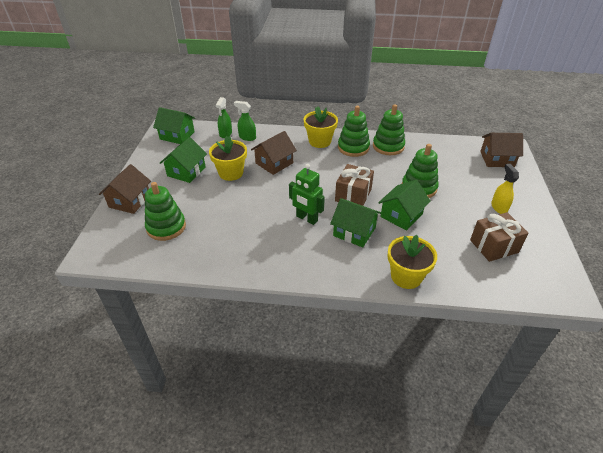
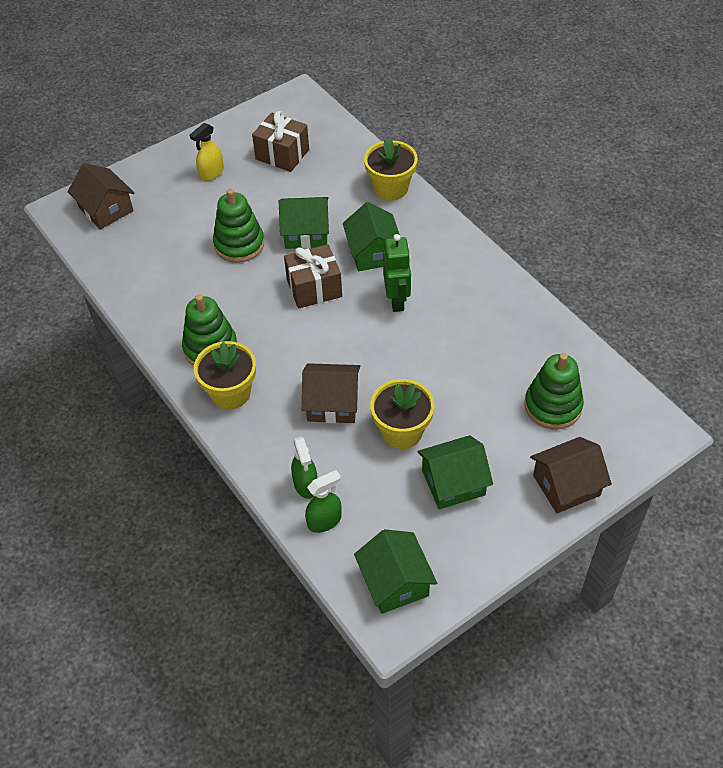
camera: 130 degrees left, 10 degrees up
(388, 146) = (172, 316): green stacking toy -> none

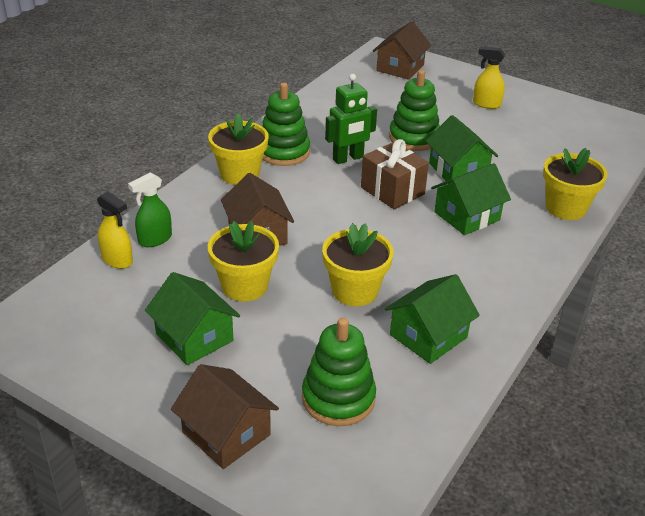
camera: 65 degrees right, 15 degrees down
(282, 154) = (546, 134): brown gift -> none
(324, 521) = (117, 260): green spray bottle -> yellow spray bottle
(395, 582) = (58, 321): green house -> green house (428, 336)
(397, 300) = (415, 245): green robot -> green robot (348, 158)
(437, 358) = (355, 291): none -> yellow flower pot

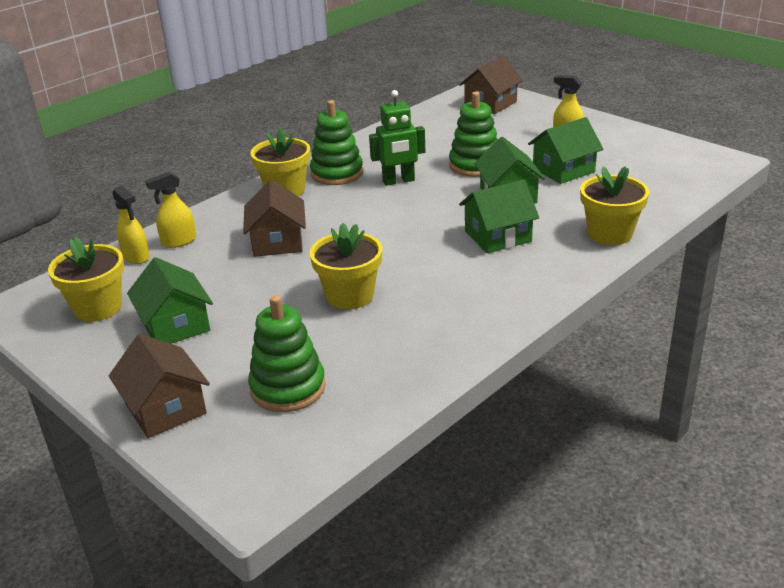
camera: 15 degrees right, 5 degrees down
(155, 239) = (178, 241): green spray bottle -> yellow spray bottle
(244, 286) = (244, 285): yellow flower pot -> yellow flower pot (98, 308)
(392, 191) = (430, 210): brown gift -> none
(428, 336) = (405, 340): green house -> green house (563, 170)

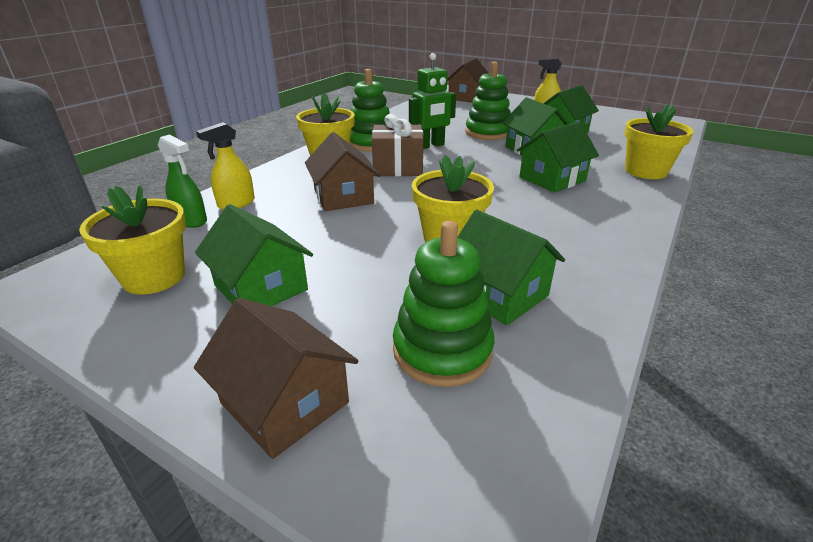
camera: 15 degrees left, 0 degrees up
(136, 257) = (191, 221): yellow spray bottle -> green spray bottle
(347, 210) = (398, 168): none -> brown gift
(359, 350) = (499, 294): none -> green house

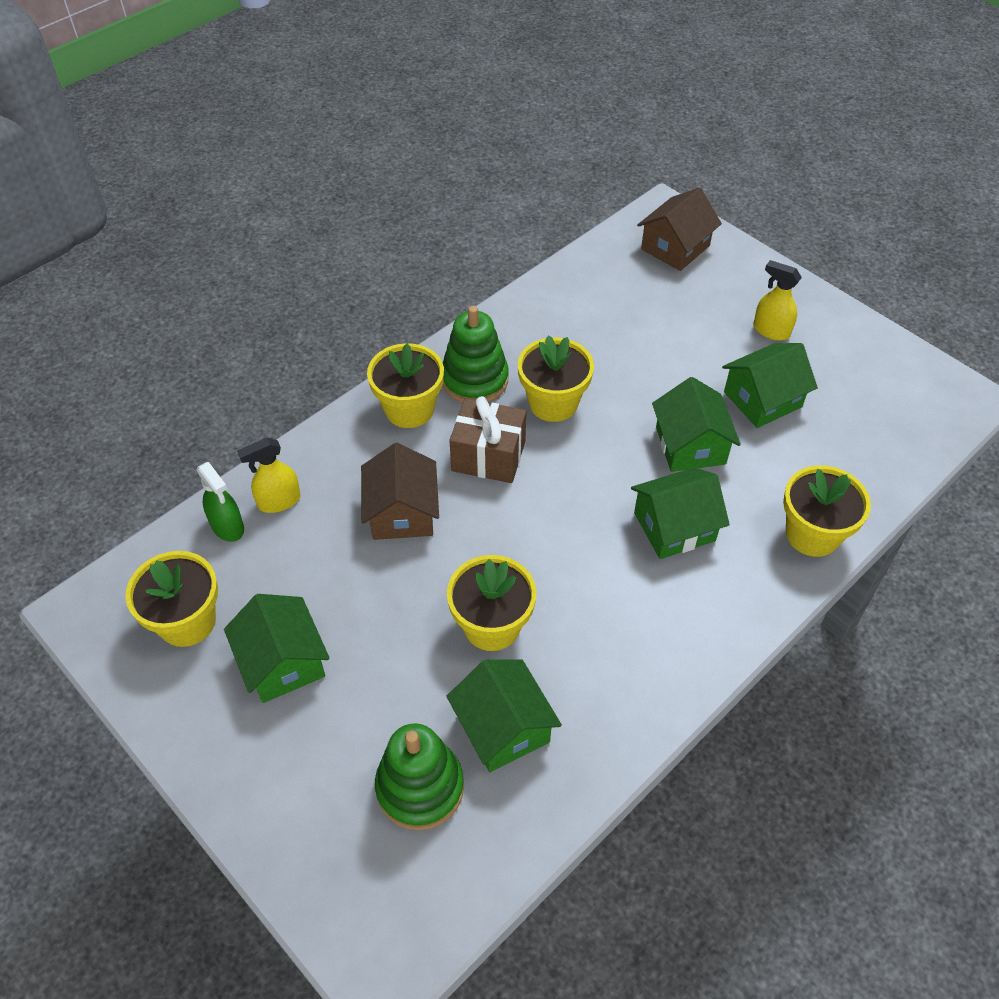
camera: 15 degrees right, 20 degrees up
(285, 403) = (279, 811): brown house -> none
(430, 146) = (553, 403): green robot -> yellow flower pot
(487, 133) = (651, 379): green stacking toy -> none

